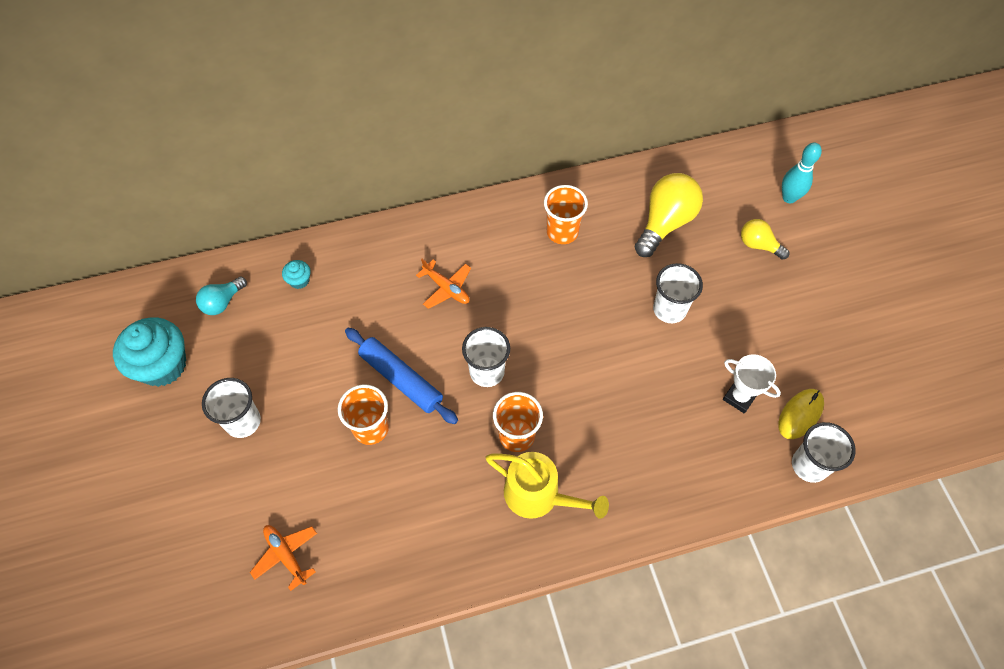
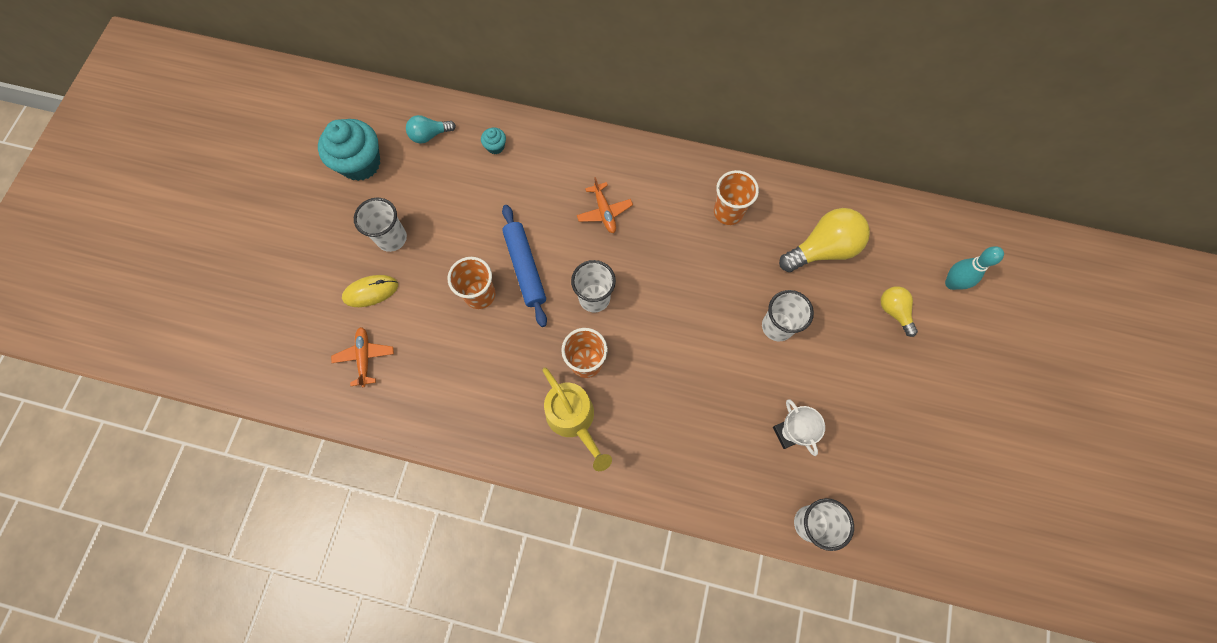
camera: 30 degrees right, 10 degrees up
(800, 414) = (831, 477): yellow mouse -> yellow mouse (371, 292)

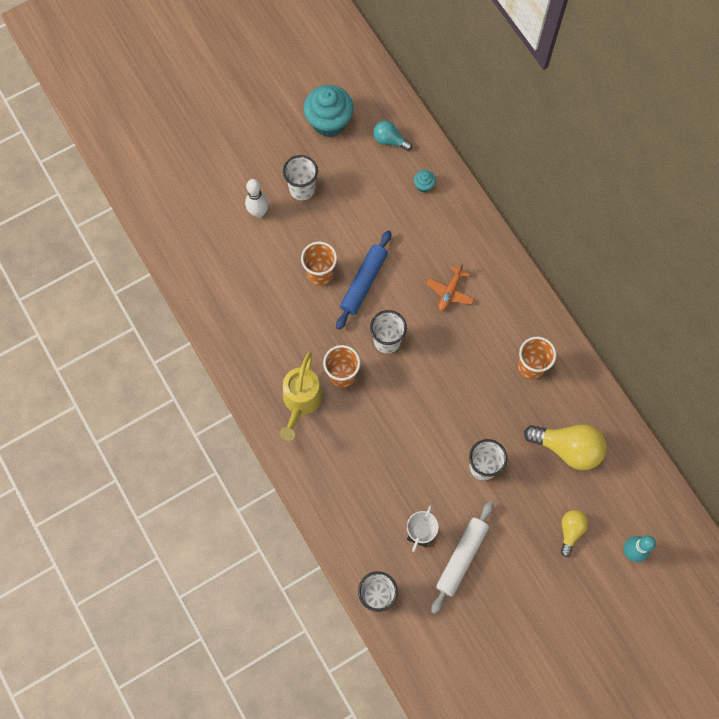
camera: 45 degrees right, 0 degrees up
(364, 357) = (218, 250): orange plane -> none
(371, 292) = (258, 212): yellow mouse -> white bowling pin
(840, 418) = (461, 558): none -> white rolling pin

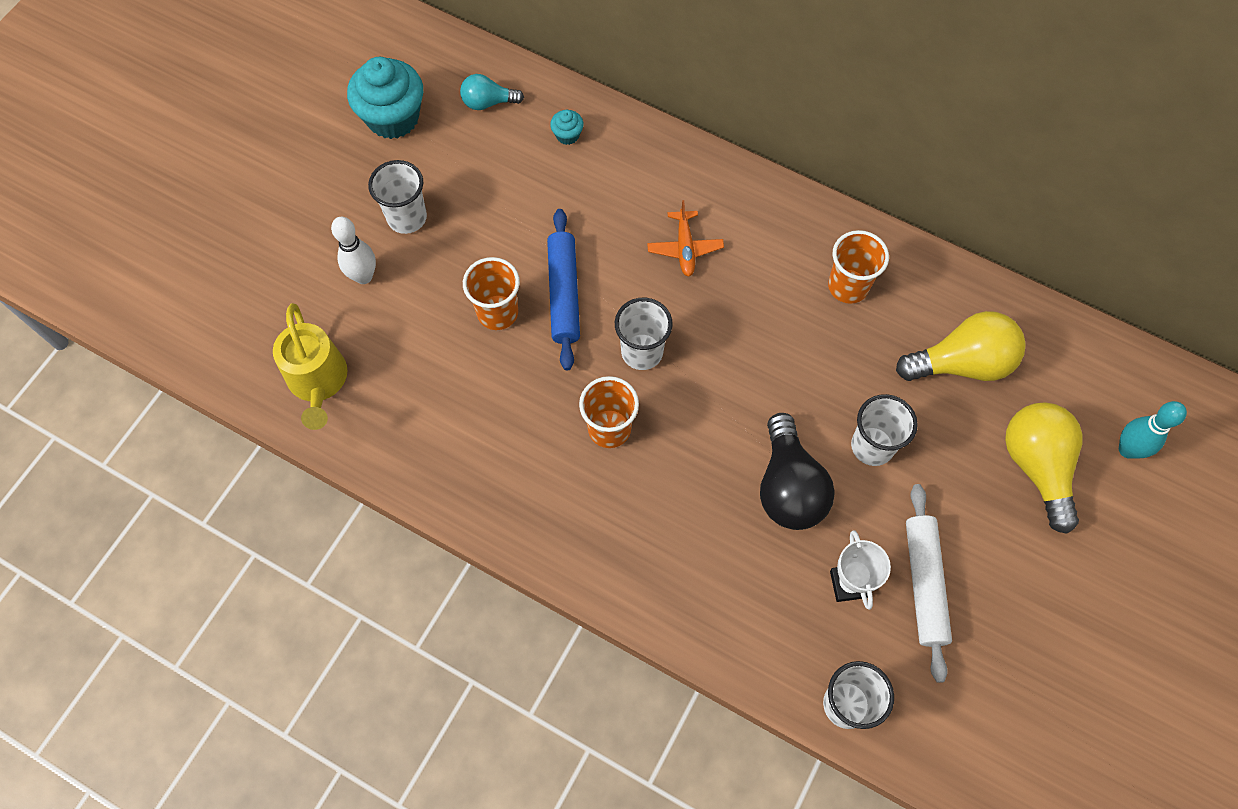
camera: 30 degrees left, 5 degrees down
(301, 401) = (574, 495): yellow watering can -> yellow watering can (318, 382)
(421, 462) = (788, 487): none -> black light bulb
(570, 531) = (1037, 466): yellow light bulb -> yellow light bulb, size x1.77

